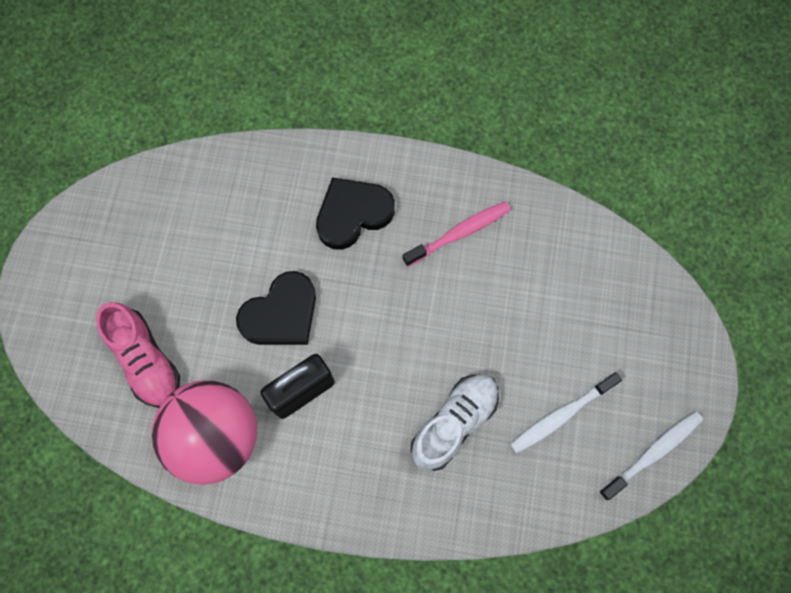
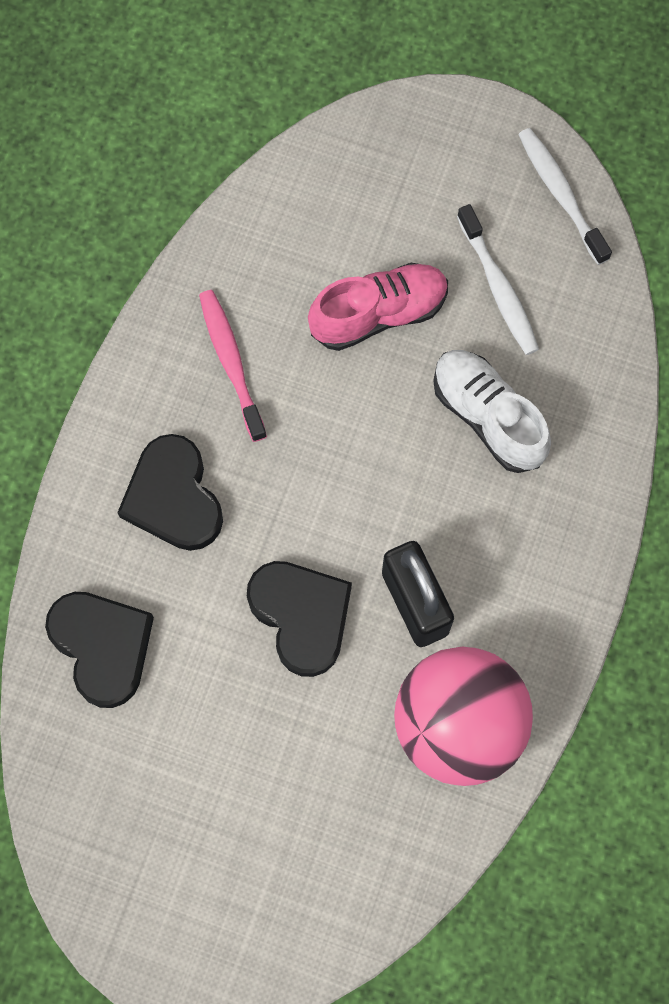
camera: 80 degrees left, 0 degrees up
(146, 360) = (334, 812): pink shoe -> pink shoe (378, 314)
(242, 190) = (102, 646): none -> black heart

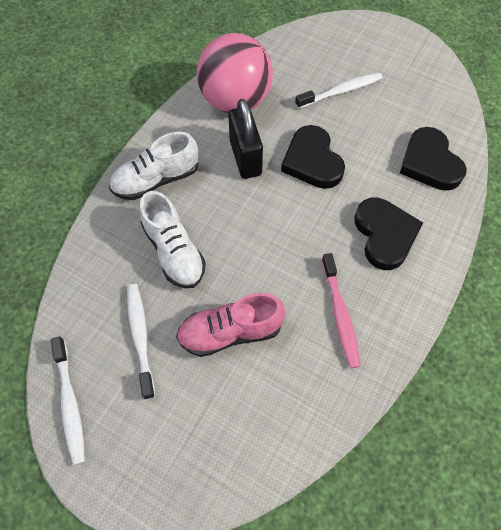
camera: 170 degrees left, 10 degrees down
(267, 783) = (341, 91): none -> white toothbrush
(551, 535) = (156, 180): none -> white shoe

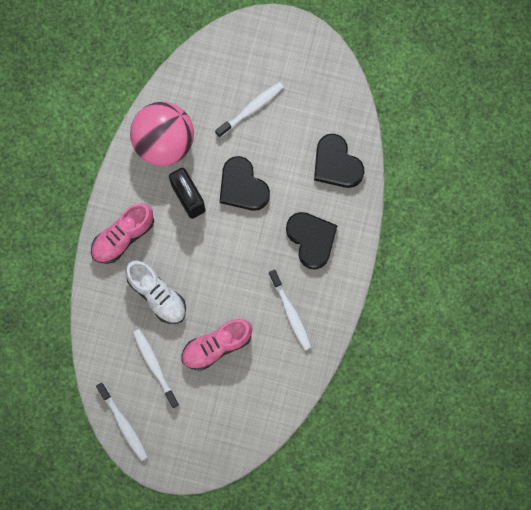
camera: 15 degrees left, 15 degrees up
(156, 180) = (123, 237): white shoe -> pink shoe
(340, 315) = (290, 313): pink toothbrush -> white toothbrush

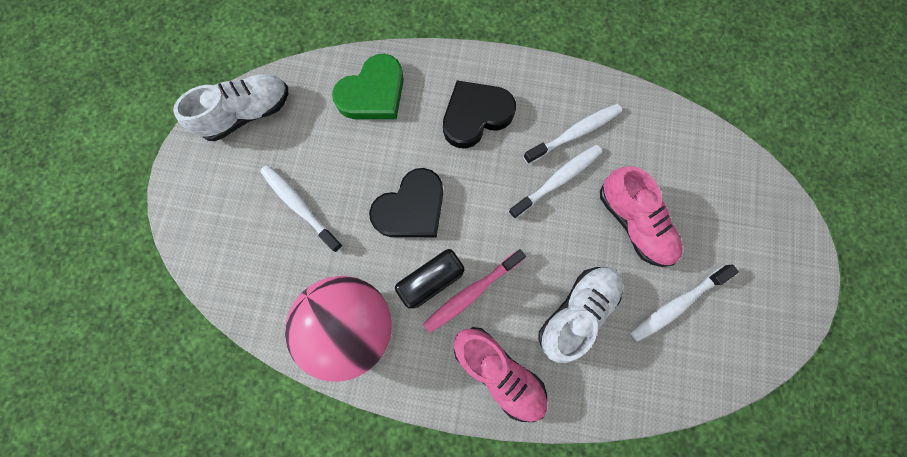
camera: 95 degrees left, 0 degrees up
(123, 424) = (765, 340): white toothbrush -> white toothbrush (557, 180)
(177, 223) = (471, 292): none -> pink toothbrush
(327, 72) = (247, 114): none -> white shoe
(336, 164) = (373, 93): black heart -> green heart

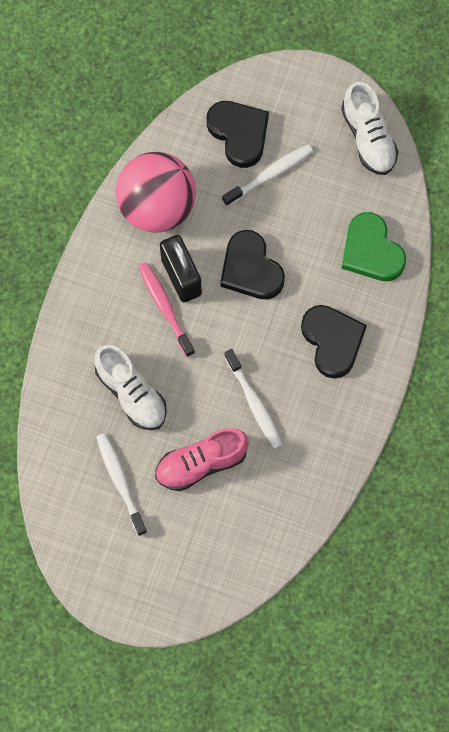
camera: 100 degrees right, 5 degrees down
(254, 247) = (239, 133): none -> black heart
(498, 371) = (95, 318): pink shoe -> none
(574, 133) = (298, 430): white toothbrush -> none

